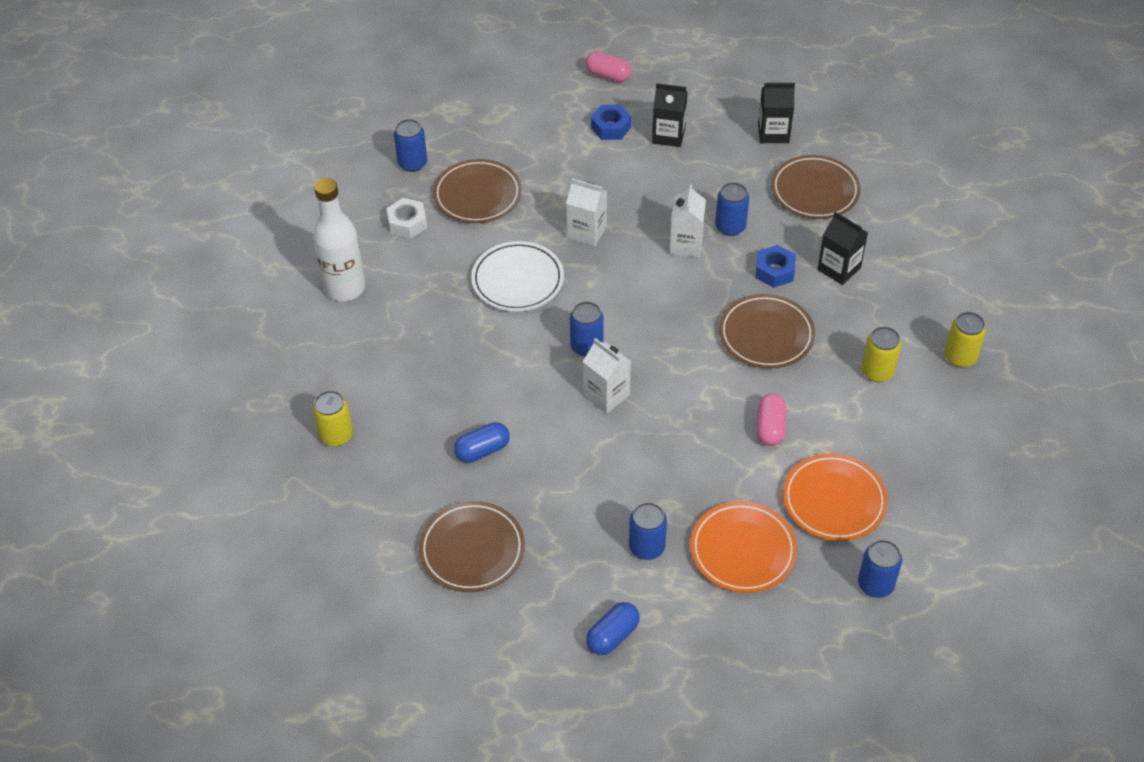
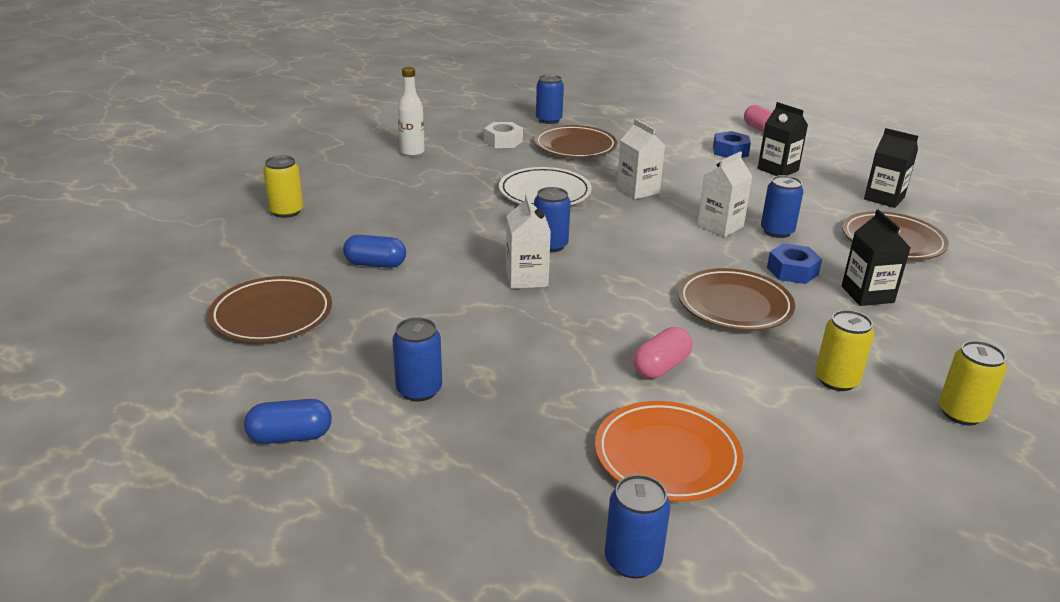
camera: 35 degrees right, 20 degrees down
(345, 288) = (412, 152): white bottle -> white bottle, size x0.64
(742, 550) = (511, 443): orange plate -> none

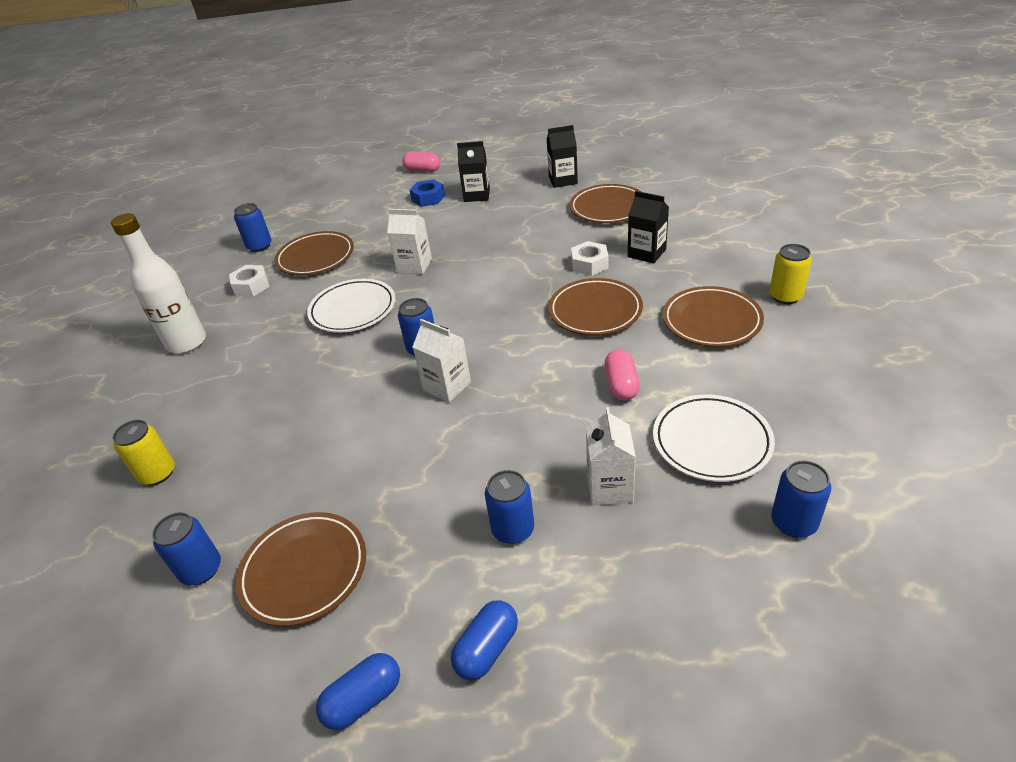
camera: 40 degrees left, 10 degrees up
(375, 264) = (318, 460): blue capsule -> blue capsule (363, 699)
(412, 152) = (187, 343): white bottle -> white bottle, size x1.55
(667, 456) = (711, 441): orange plate -> white plate
(720, 226) = (505, 259): white carton -> white carton (610, 487)
(777, 231) = (541, 241): blue can -> blue can (201, 569)
(792, 271) = (589, 264): blue nut -> white nut
(836, 380) = (711, 321): yellow can -> brown plate

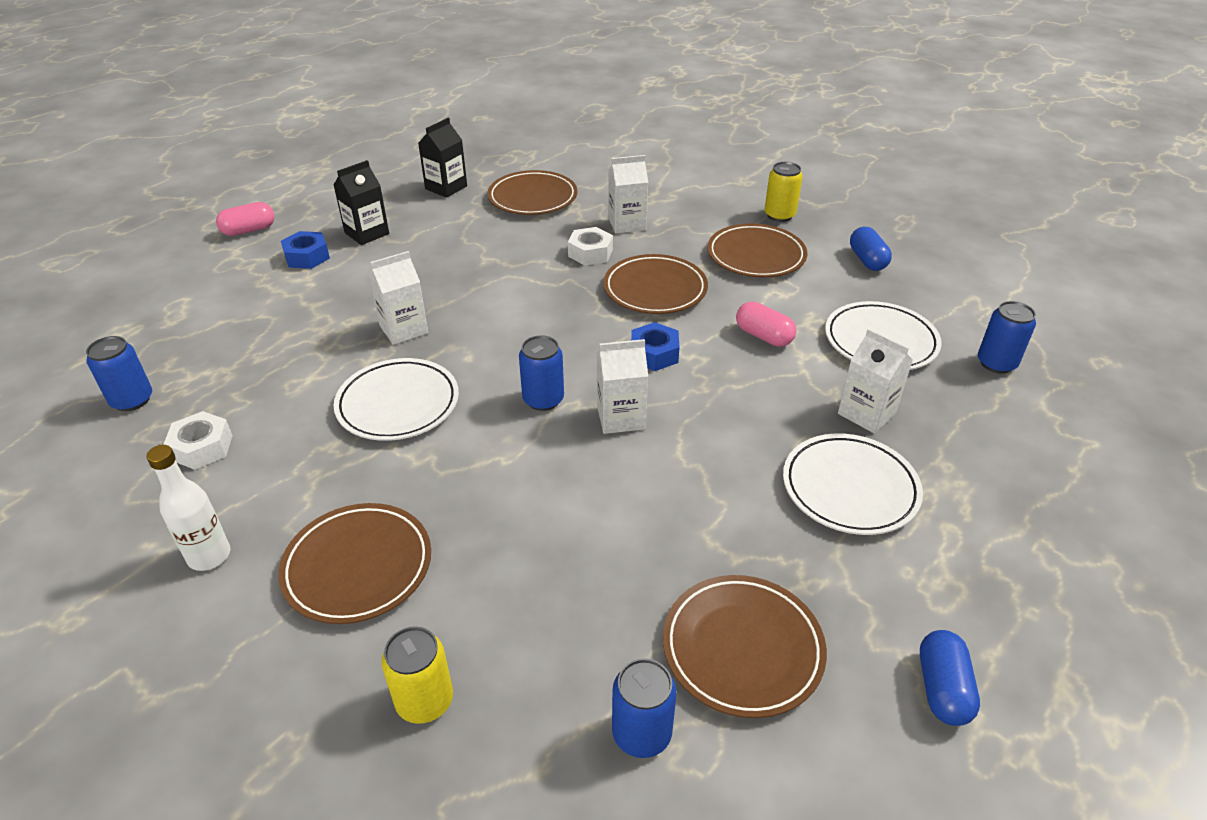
camera: 50 degrees left, 0 degrees up
(187, 343) = (209, 556): white bottle -> white bottle, size x0.64
(316, 257) = (250, 375): brown plate -> brown plate (358, 567)
(487, 649) = (960, 579): blue capsule -> blue capsule (867, 260)
(513, 529) = (850, 488): blue can -> white plate
(527, 356) = (654, 354): none -> blue nut
(646, 253) = (627, 224): black carton -> white carton

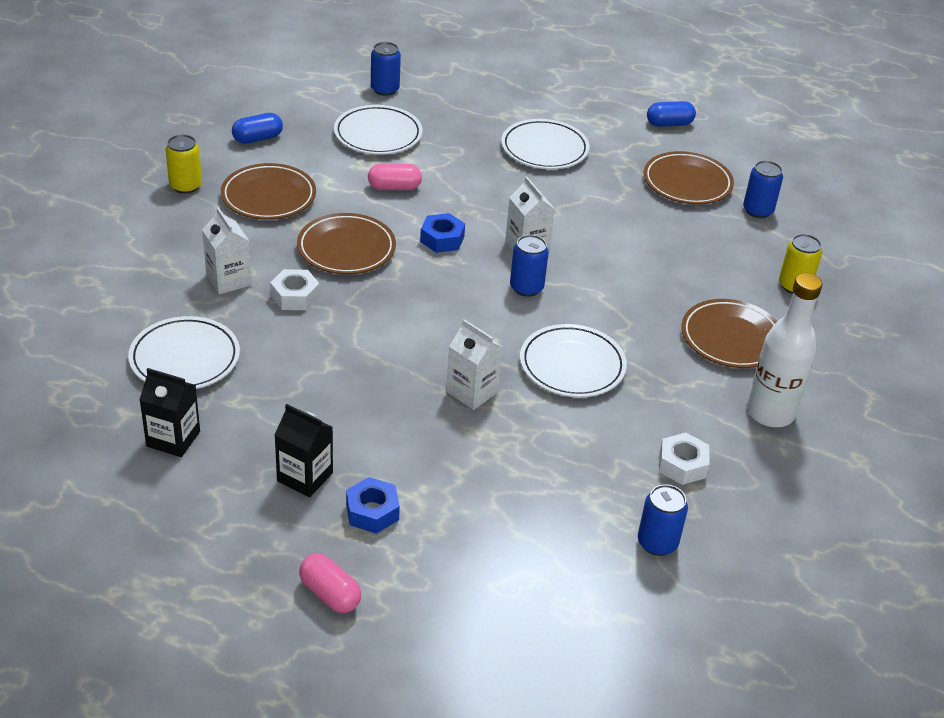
camera: 110 degrees left, 0 degrees up
(209, 556) = (770, 413): white bottle -> white bottle, size x1.55
(532, 198) = (185, 358): brown plate -> white plate
(763, 336) = (394, 187): pink capsule -> pink capsule turned 60 degrees clockwise
(866, 413) = (467, 142): white carton -> none

